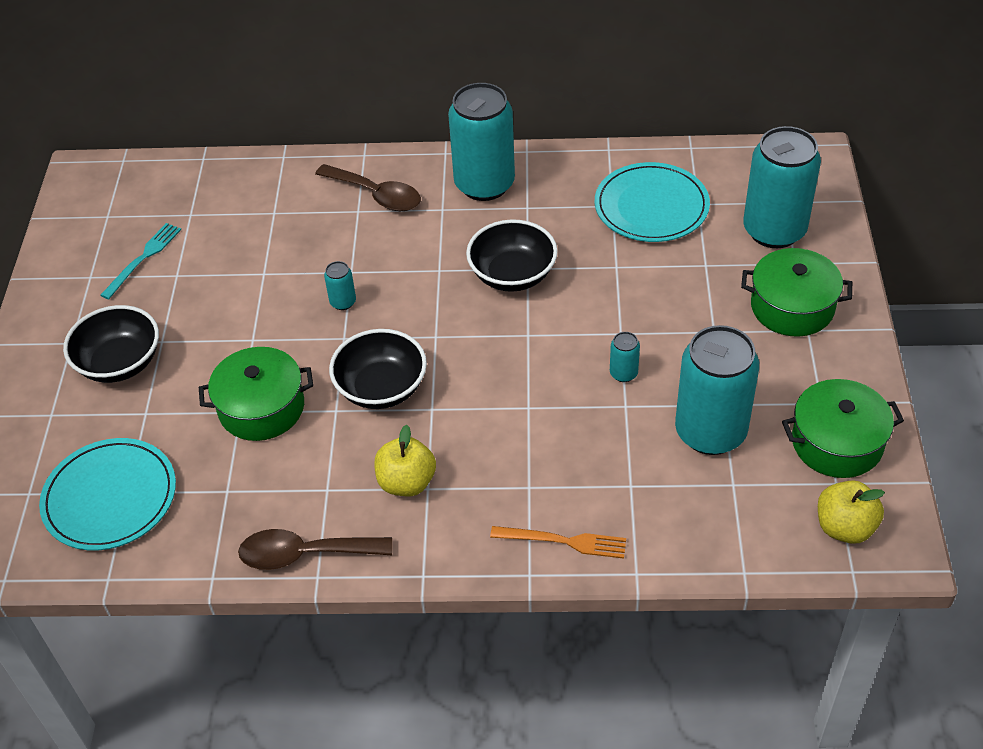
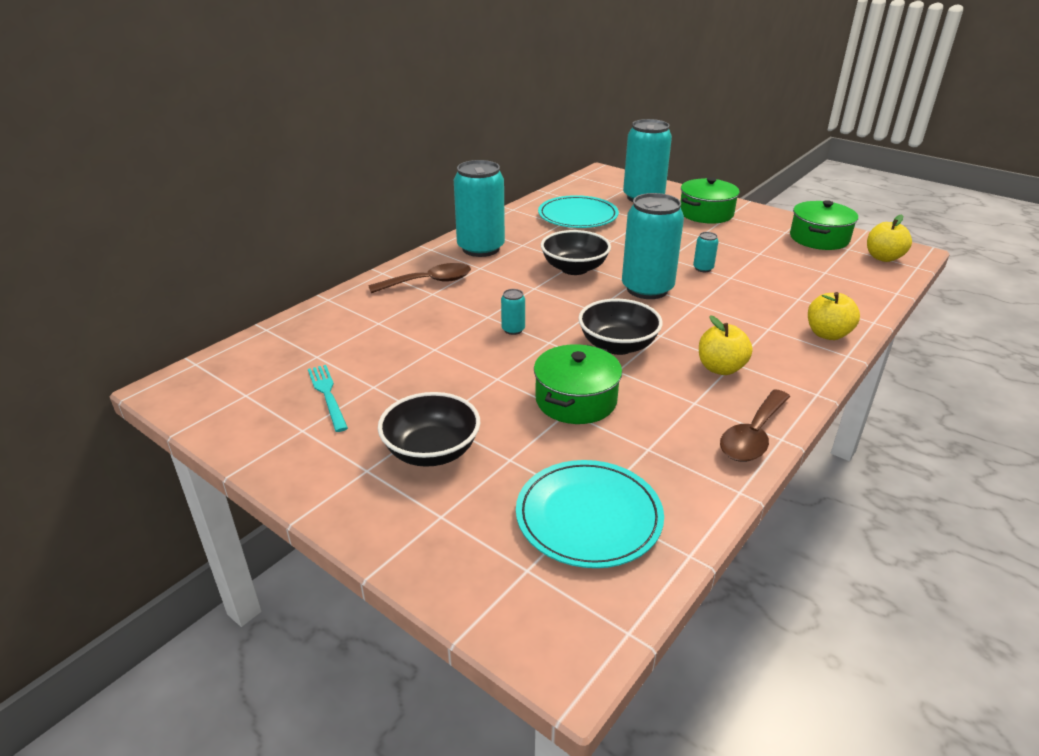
camera: 55 degrees left, 15 degrees down
(563, 541) = (827, 334): orange fork -> yellow apple
(710, 432) = (777, 263): turquoise can -> turquoise can (647, 289)

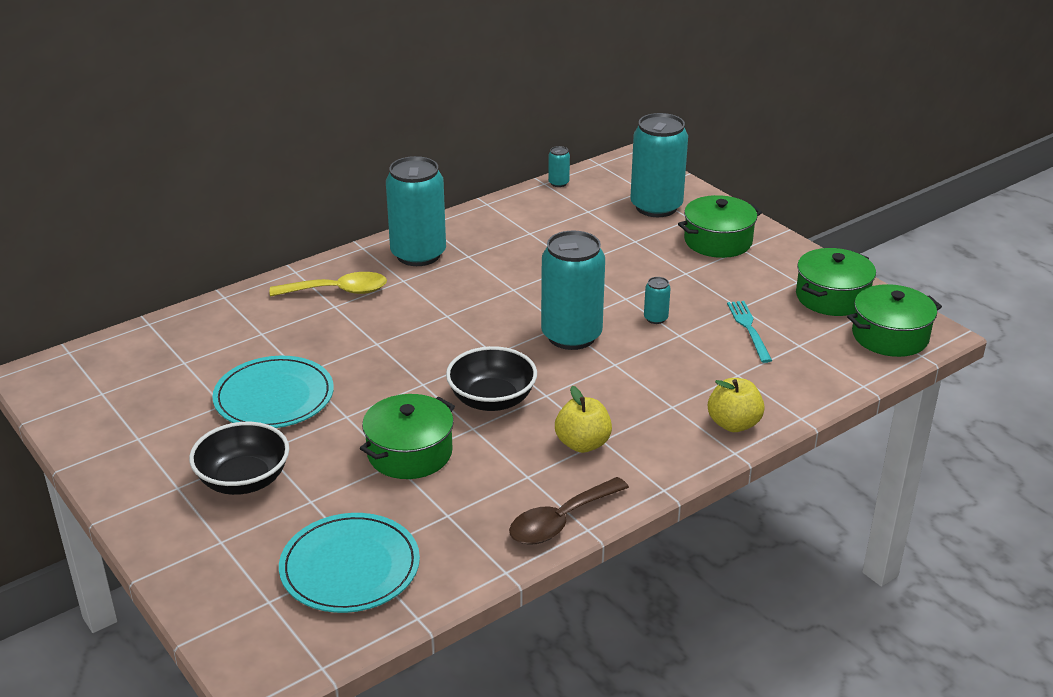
camera: 15 degrees right, 0 degrees up
(327, 395) = (176, 406): turquoise fork -> turquoise fork (749, 329)
(429, 282) = (338, 291): brown spoon -> yellow spoon
(513, 330) = (394, 363): turquoise can -> turquoise can (558, 183)
(574, 268) = (507, 297): black bowl -> none
(578, 216) = (558, 223): turquoise plate -> turquoise plate (274, 397)
(883, 258) = (890, 336): yellow apple -> green pot

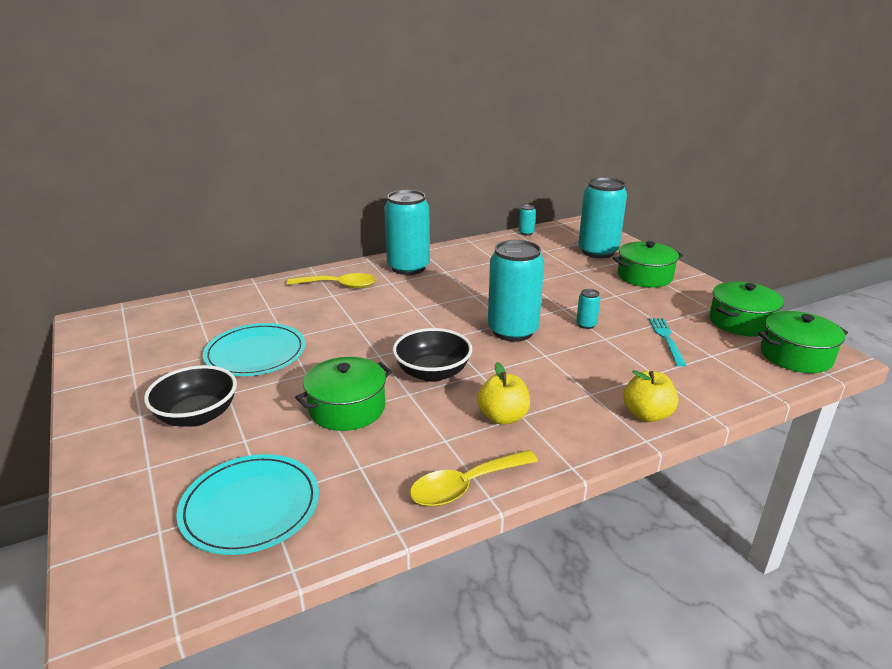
camera: 10 degrees right, 5 degrees down
(560, 521) = (465, 486): brown spoon -> yellow spoon

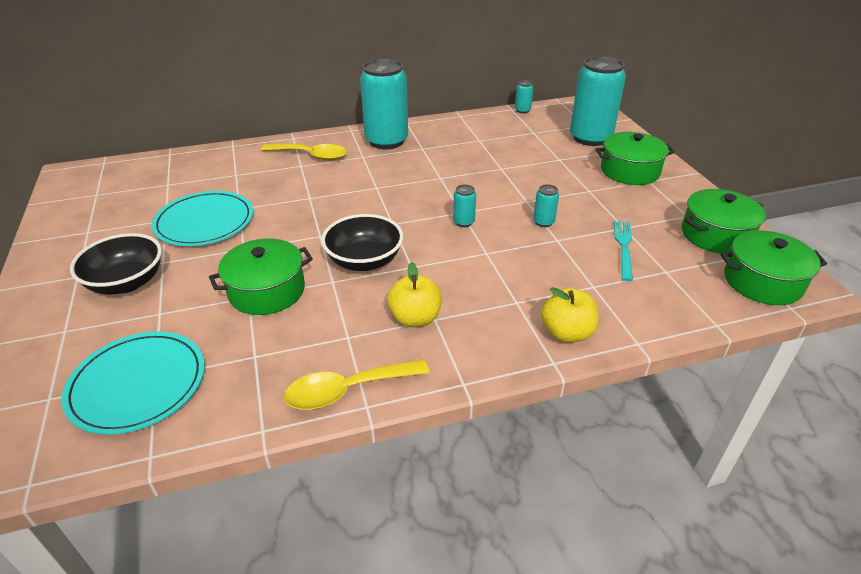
camera: 10 degrees right, 10 degrees up
(513, 331) = (463, 222): turquoise can -> turquoise can, size x0.41

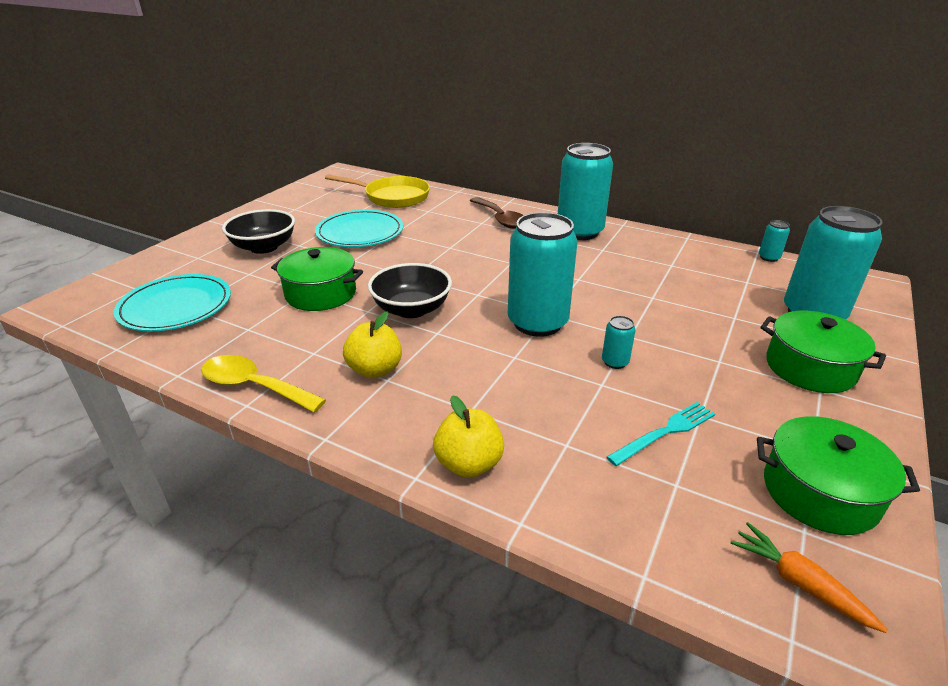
camera: 45 degrees right, 5 degrees down
(178, 176) = (393, 197): none -> yellow pan
(311, 156) = (500, 219): yellow spoon -> brown spoon
(463, 222) = (537, 323): turquoise can -> turquoise can, size x2.43
(762, 282) = (799, 583): green pot -> orange carrot

